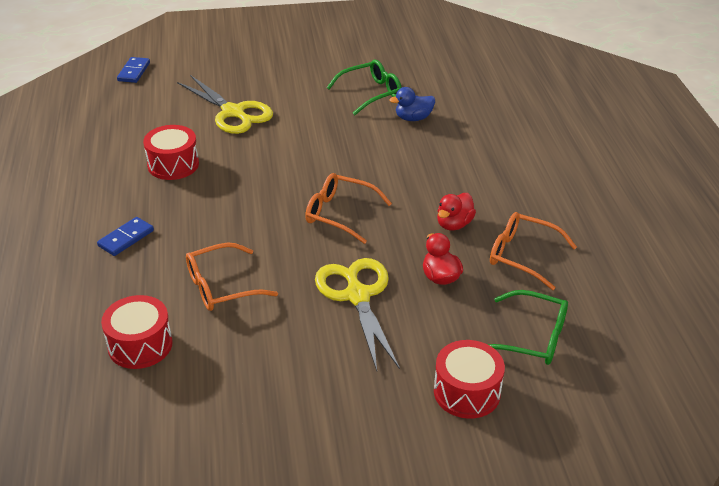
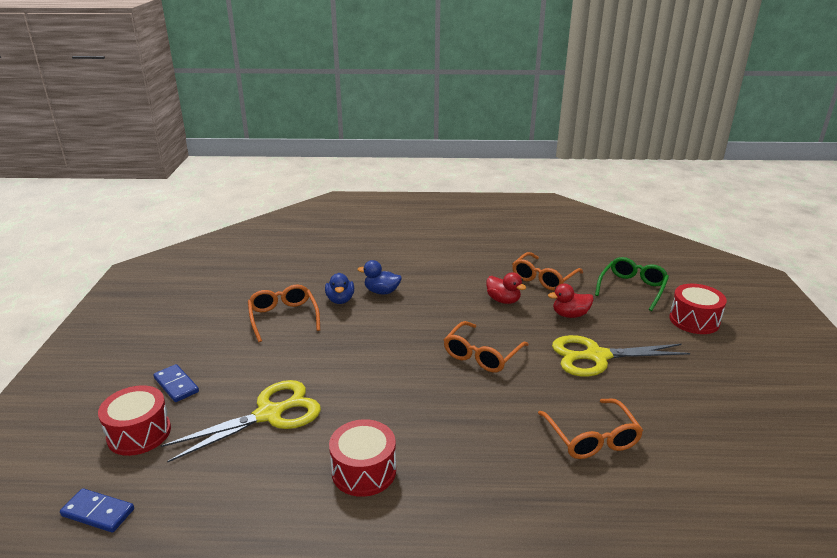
camera: 80 degrees left, 10 degrees down
(126, 238) = (509, 517): blue domino -> blue domino (176, 385)
(140, 345) = (690, 502): red drum -> red drum (139, 433)
(371, 93) = (283, 317): green glasses -> orange glasses
(439, 140) = (381, 292): none -> blue duck

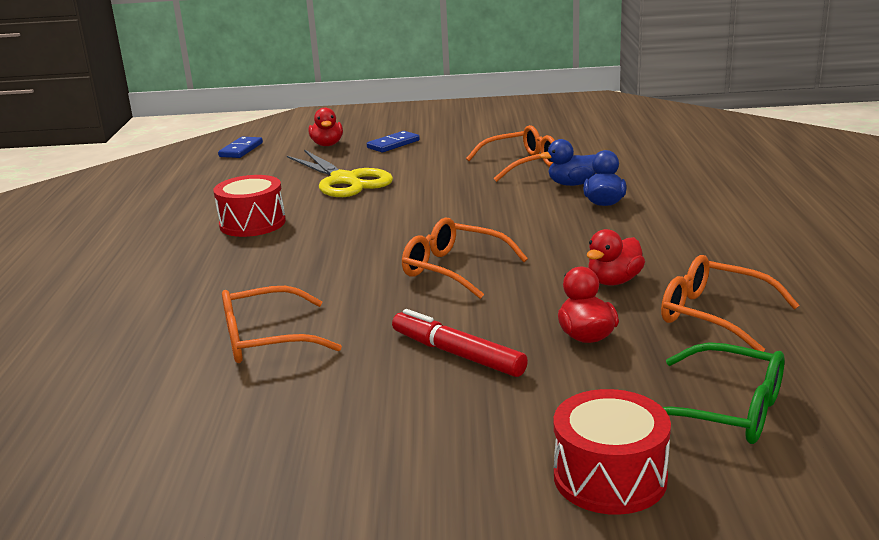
camera: 90 degrees right, 5 degrees down
(139, 433) = (327, 145): red drum -> red duck
(597, 356) = (457, 354): yellow scissors -> red marker

